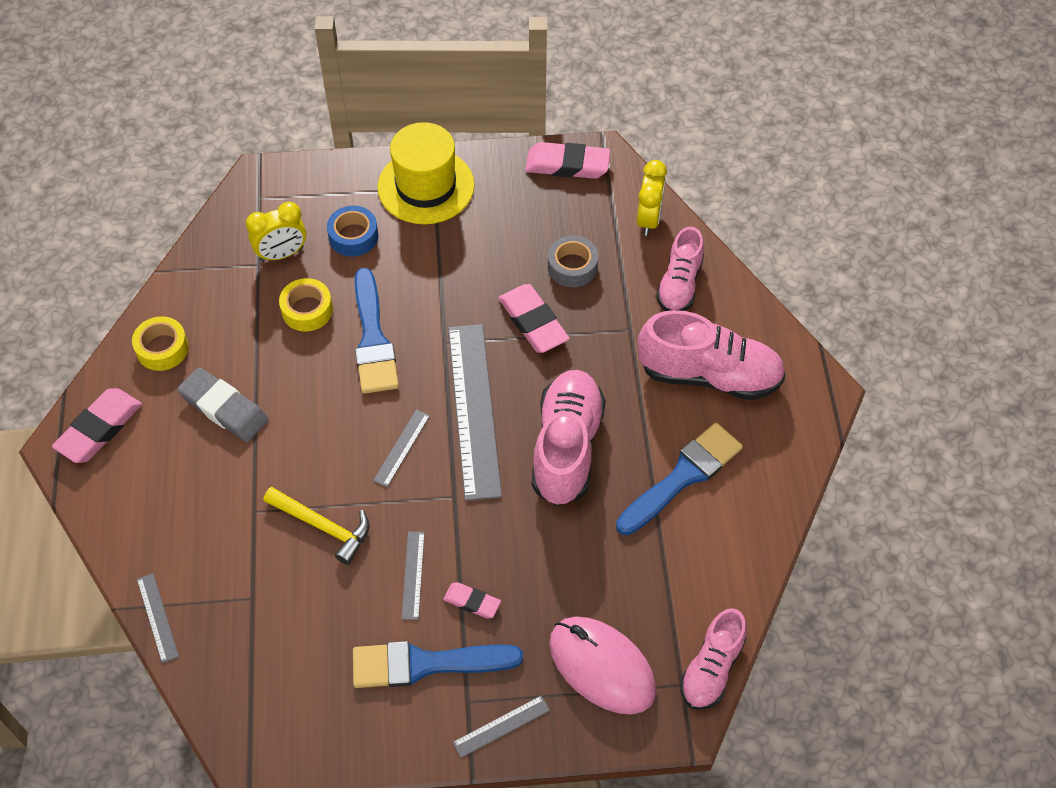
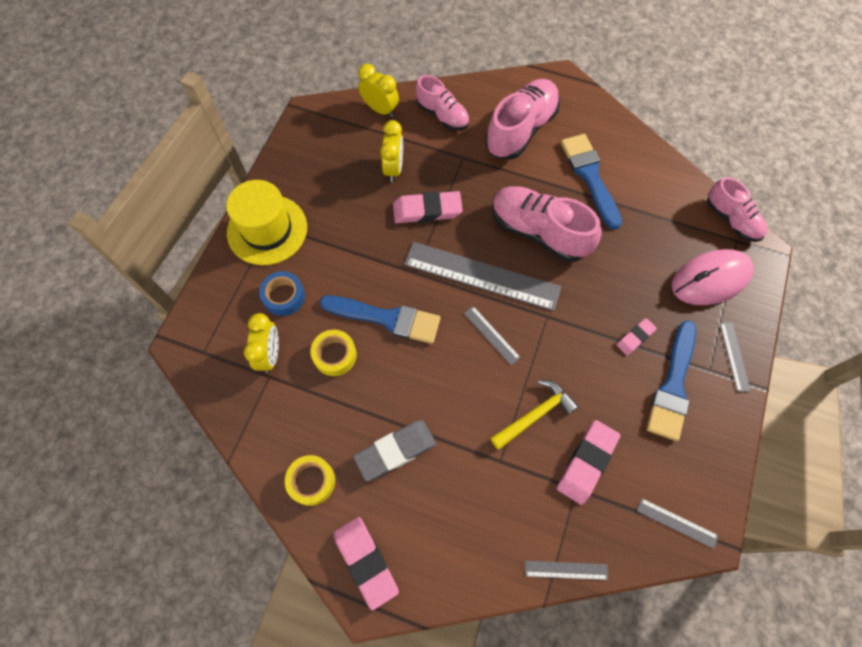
camera: 65 degrees left, 10 degrees up
(413, 575) = (599, 367): grey ruler -> grey ruler (677, 523)
(567, 165) = (304, 135): pink eraser -> pink eraser (587, 462)
(572, 267) = (394, 168): grey tape -> yellow clock

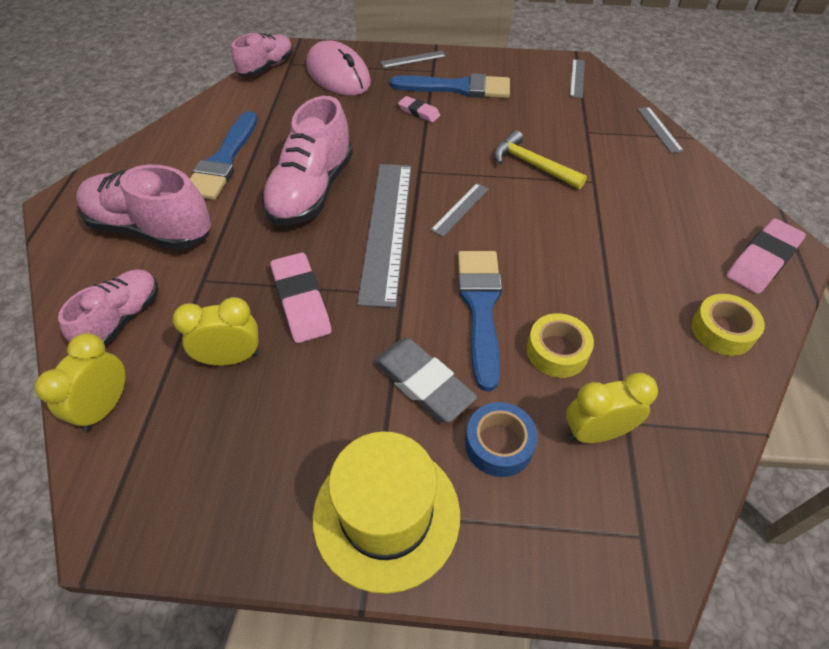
camera: 105 degrees left, 15 degrees down
(395, 451) = (636, 262): grey eraser -> grey eraser (423, 383)
(587, 462) = (559, 128): pink eraser -> none
(590, 176) = (224, 161): blue brush -> blue brush turned 45 degrees counterclockwise

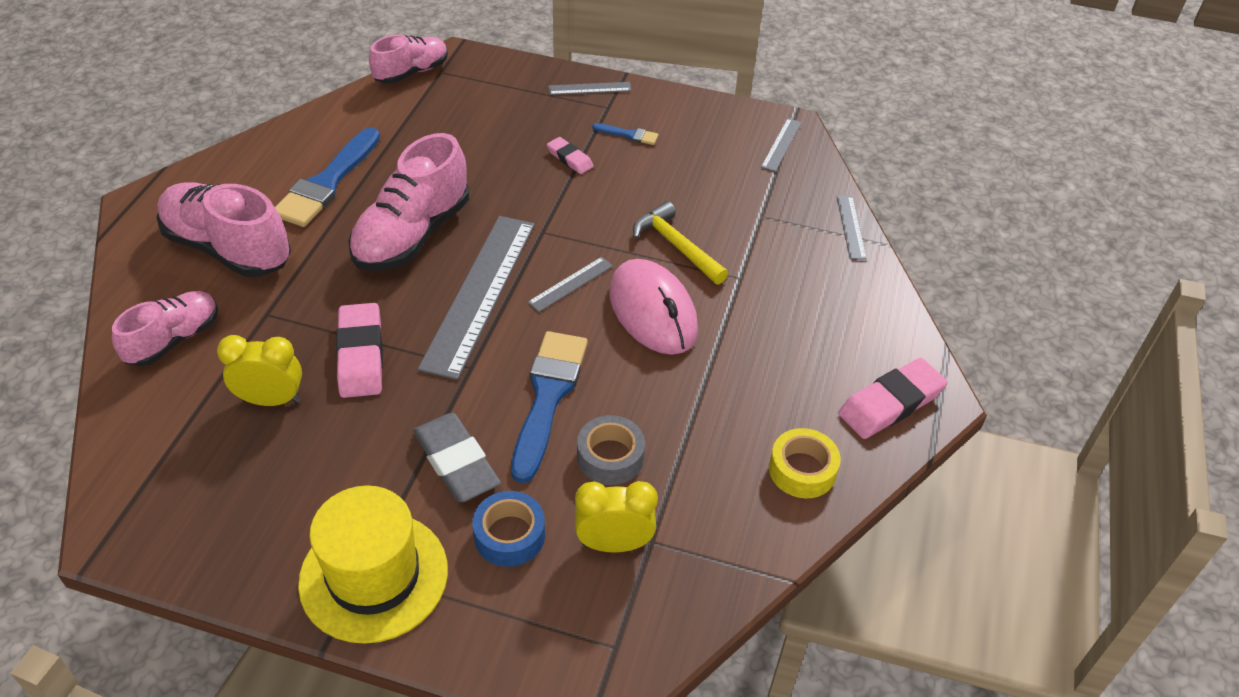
camera: 10 degrees right, 5 degrees down
(105, 407) = (136, 424): yellow clock -> none
(338, 75) = (492, 96): pink mouse -> pink mouse (652, 312)
(458, 88) = (629, 135): blue brush -> blue brush, size x0.45
(557, 351) = (610, 457): yellow tape -> grey tape

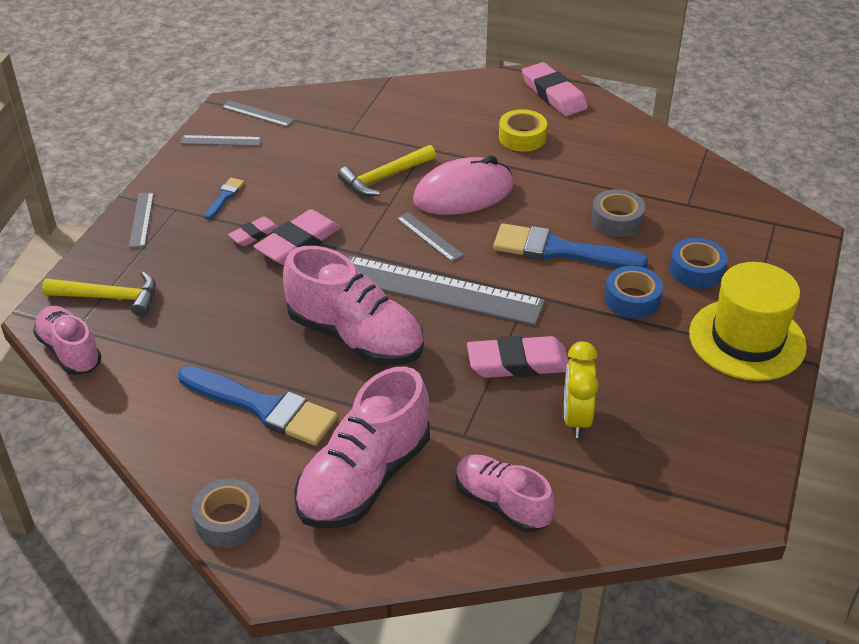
camera: 85 degrees left, 5 degrees down
(203, 174) = (228, 520): none -> grey tape
(456, 462) = (632, 299): grey eraser -> blue tape
(478, 84) = (110, 297): none -> yellow hammer
(557, 188) = (298, 243): none -> pink eraser
(614, 544) = (694, 221): yellow clock -> none
(802, 470) = (617, 136): yellow tape -> yellow tape (522, 137)
(851, 227) = (369, 90): grey ruler -> grey ruler (221, 141)

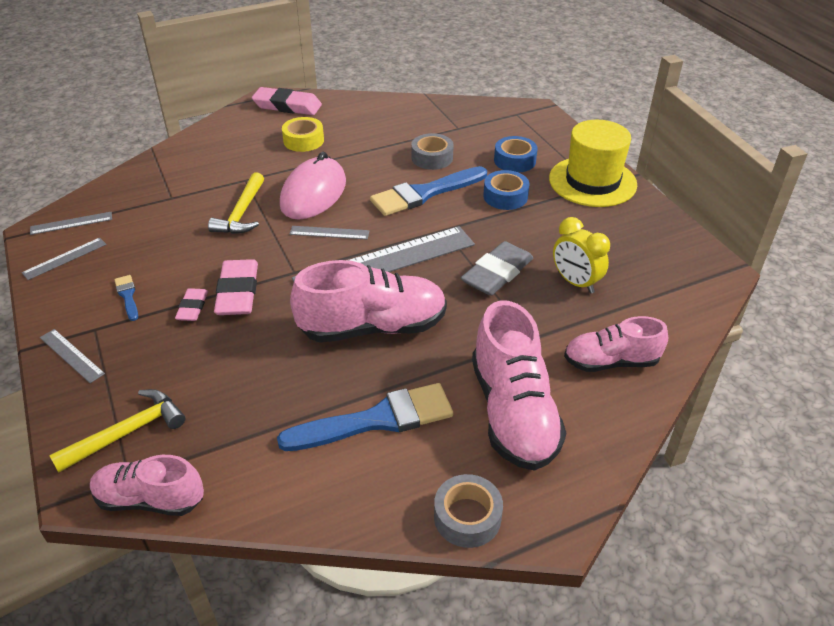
camera: 45 degrees left, 0 degrees up
(518, 363) = (497, 273): pink eraser -> grey eraser

